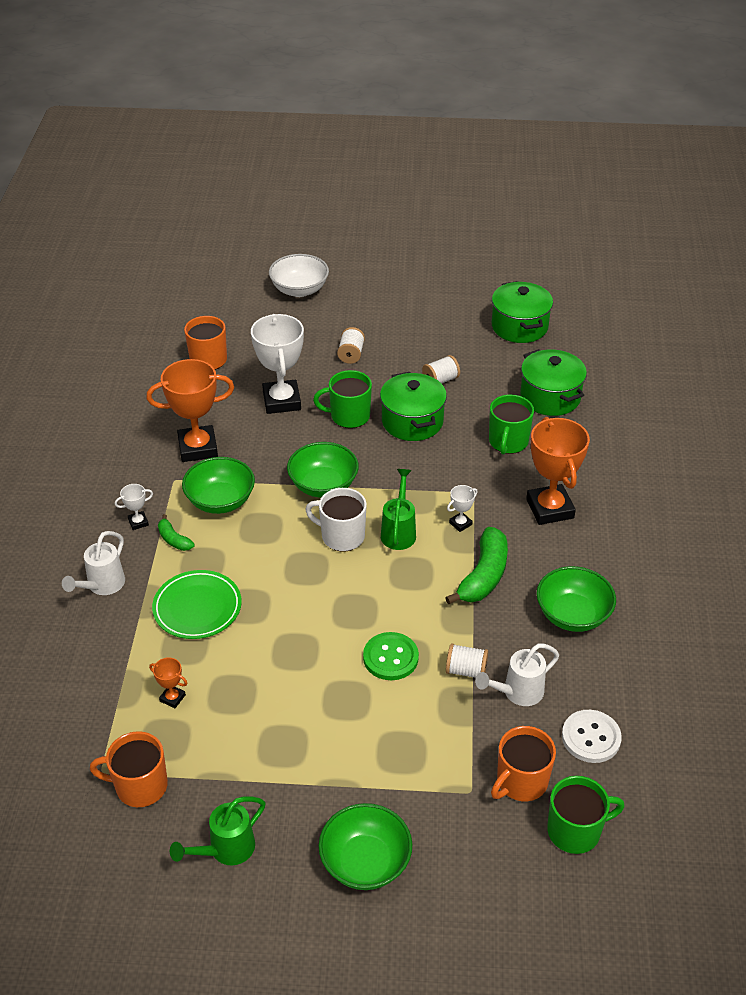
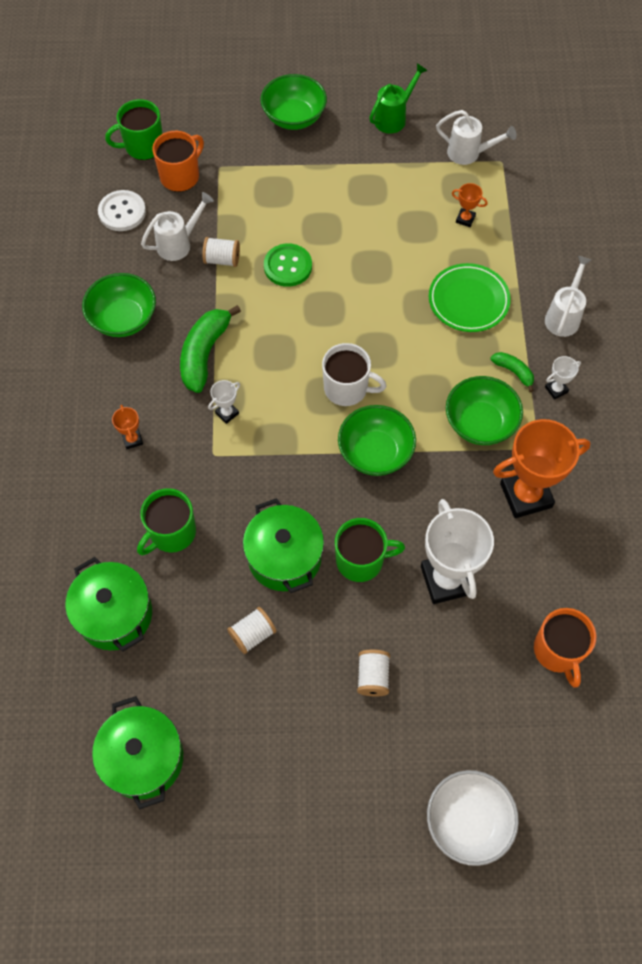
camera: 175 degrees right, 20 degrees up
(140, 786) = (469, 153): orange mug -> white watering can
(399, 531) = (289, 398): green watering can -> none
(508, 442) = (171, 533): green mug -> green mug turned 150 degrees counterclockwise
(549, 509) = (132, 439): orange trophy -> orange trophy, size x0.44

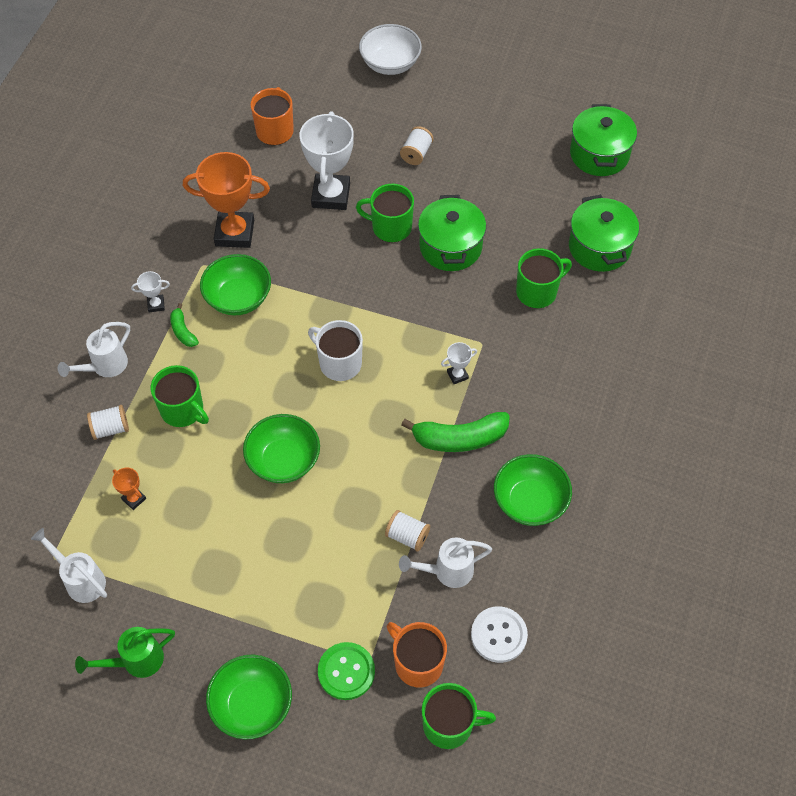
camera: 160 degrees left, 5 degrees down
(132, 439) = (551, 378): orange trophy -> none
(180, 176) = (417, 663): orange mug -> orange mug turned 75 degrees clockwise
(205, 353) = (459, 438): green banana -> green banana turned 45 degrees clockwise
(252, 634) = (495, 203): white spool -> white spool (110, 428)
(288, 266) = (342, 505): green button -> green button (346, 671)
(375, 452) = (340, 302): green bowl -> green bowl (283, 460)
(468, 300) = (183, 410): green plate -> green mug

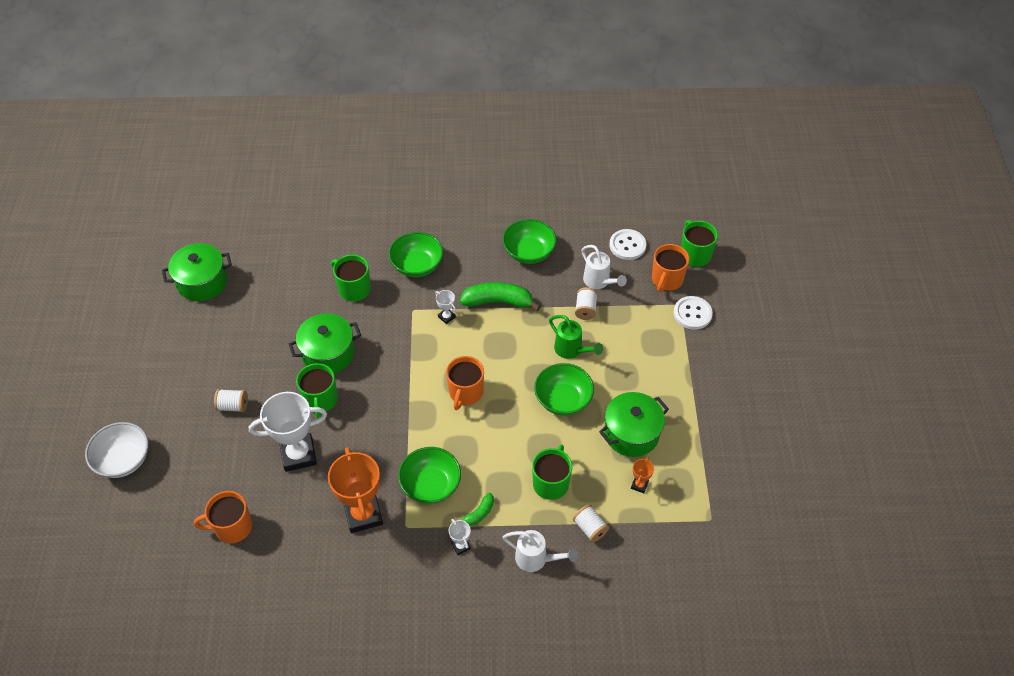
camera: 110 degrees left, 5 degrees down
(81, 580) = (717, 492): white watering can -> none
(136, 661) = (752, 432): green watering can -> green watering can (571, 350)
(252, 705) = (741, 355): green bowl -> green bowl (417, 265)
(339, 363) = (465, 393): white mug -> orange mug
(346, 671) = (692, 314): green button -> white button
(459, 438) = (498, 302): green banana -> green banana turned 60 degrees counterclockwise
(599, 247) = (299, 262): green pot -> green pot (631, 433)

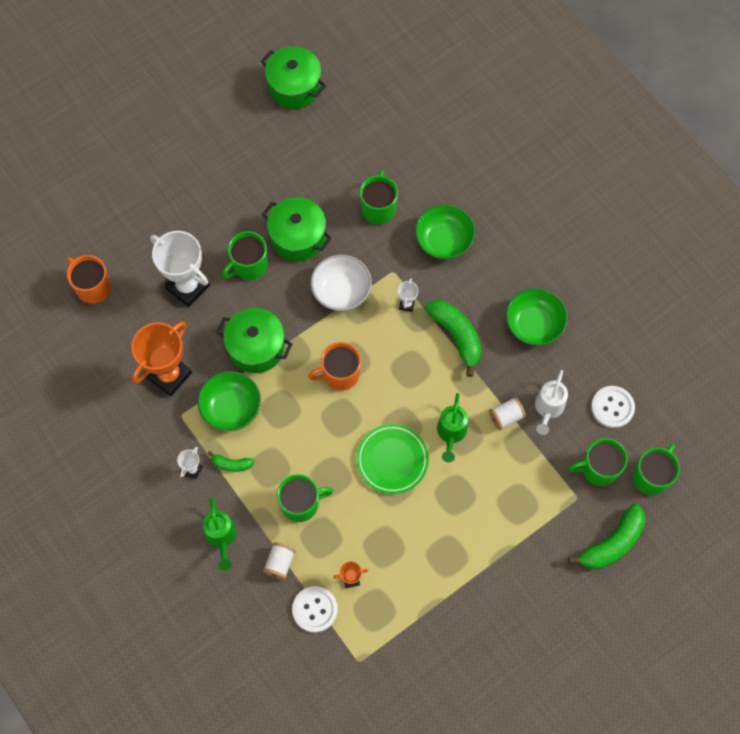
camera: 55 degrees right, 15 degrees up
(123, 460) = (94, 165): white bowl -> white bowl (341, 291)
(233, 406) = (196, 204): white spool -> none
(536, 559) = (221, 537): white watering can -> green watering can
(563, 400) = (392, 460): green bowl -> green plate
(631, 433) = (399, 541): green pot -> green pot (256, 347)
(666, 280) = (598, 469): orange mug -> green mug
(692, 314) = (575, 516): white button -> white button (315, 609)
(728, 305) = (611, 543): none -> green banana

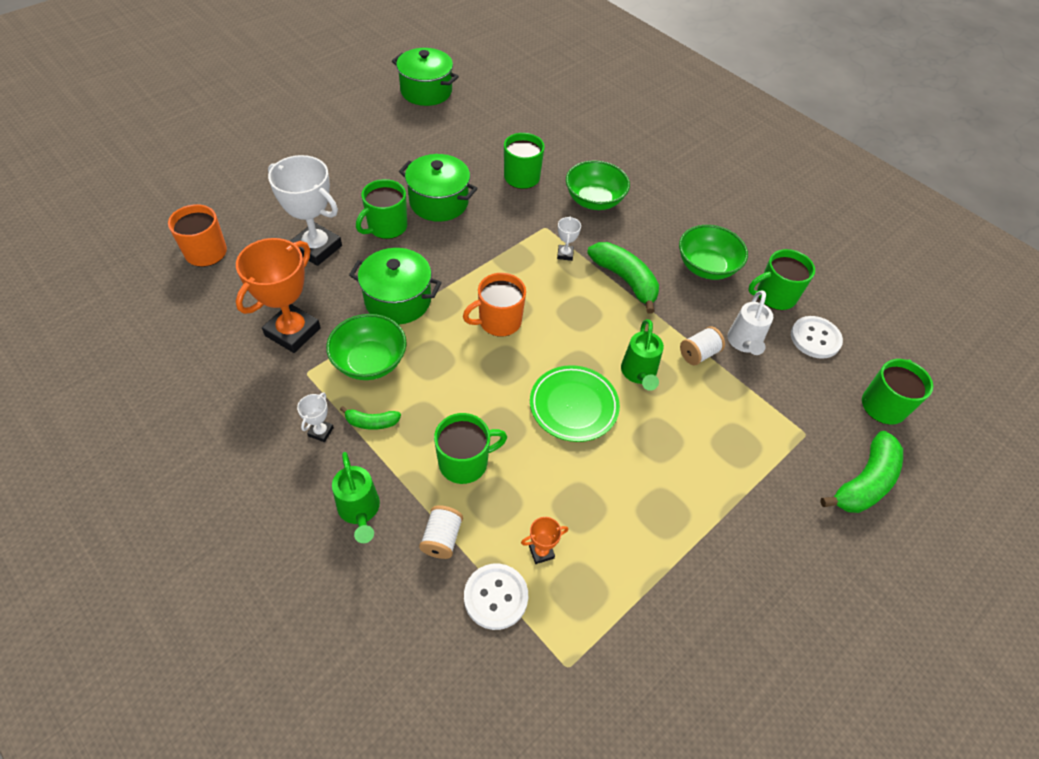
camera: 10 degrees left, 15 degrees down
(341, 291) = (491, 245): white bowl -> none
(598, 469) = (820, 401): green mug -> green mug (775, 296)

